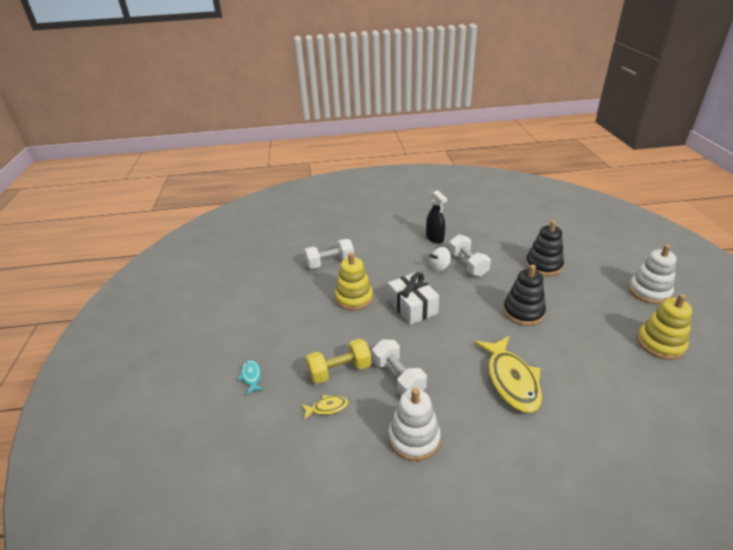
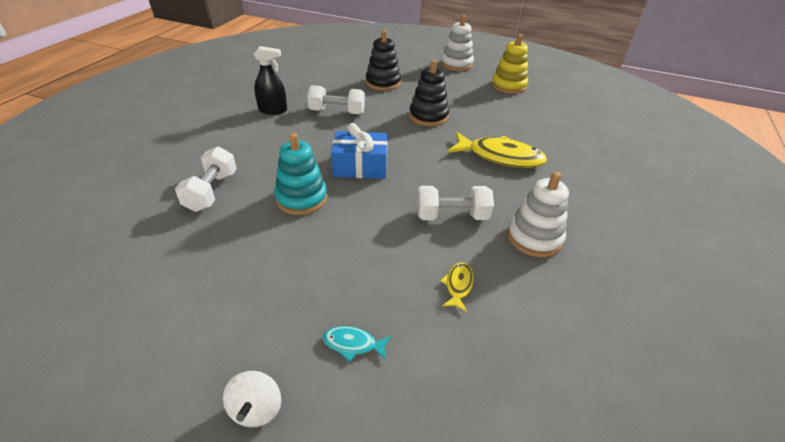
camera: 65 degrees left, 5 degrees up
(340, 370) = (409, 254): yellow dumbbell -> none
(354, 298) = (302, 198): yellow stacking toy -> turquoise stacking toy
(412, 307) = (360, 166): white gift -> blue gift
(439, 267) = (321, 127): white spinning top -> white spinning top (256, 409)

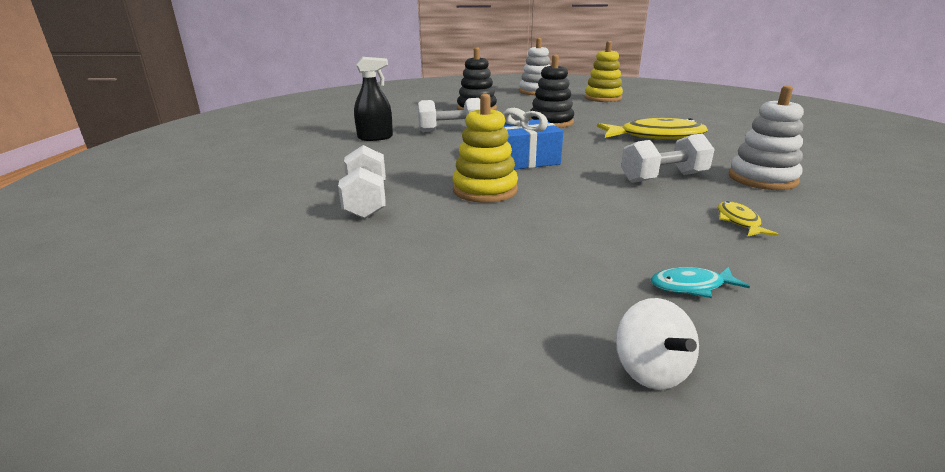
camera: 15 degrees left, 15 degrees down
(302, 198) = (485, 190): turquoise stacking toy -> yellow stacking toy

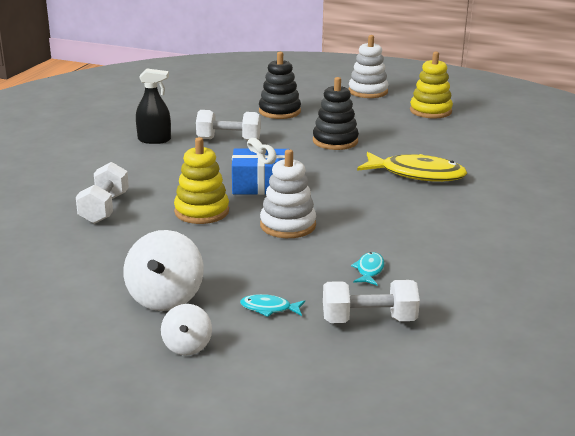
camera: 15 degrees right, 0 degrees up
(540, 297) = (165, 298): none -> white spinning top
(663, 178) = (362, 222): white dumbbell -> white dumbbell (369, 320)
(738, 221) = (369, 270): yellow fish -> turquoise fish
(762, 179) = (449, 236): white stacking toy -> white stacking toy (288, 225)

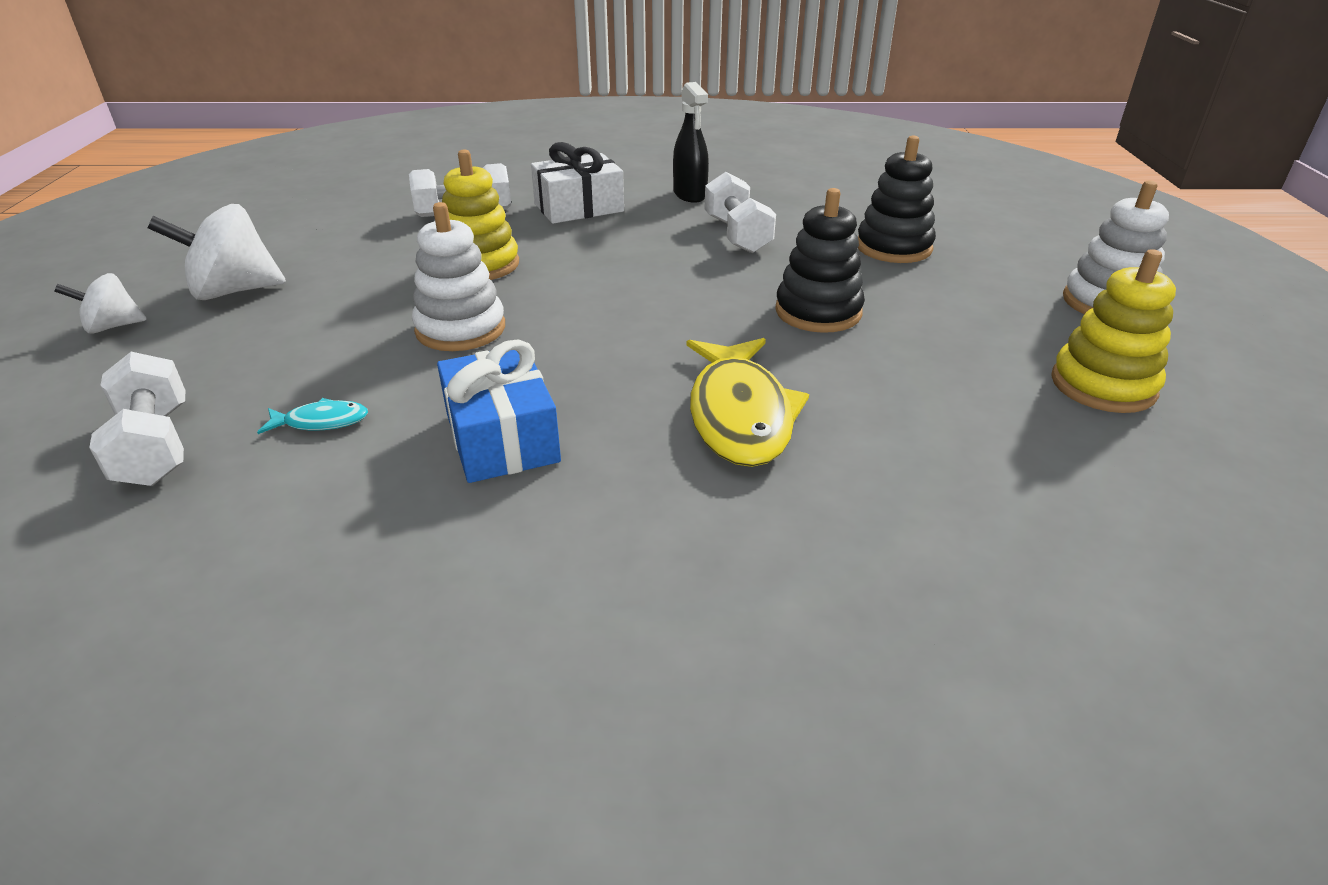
camera: 70 degrees right, 10 degrees up
(138, 172) = (579, 207): none -> white gift
(261, 185) = (590, 286): blue gift -> blue gift (502, 438)
(269, 308) = (201, 360): turquoise fish -> none

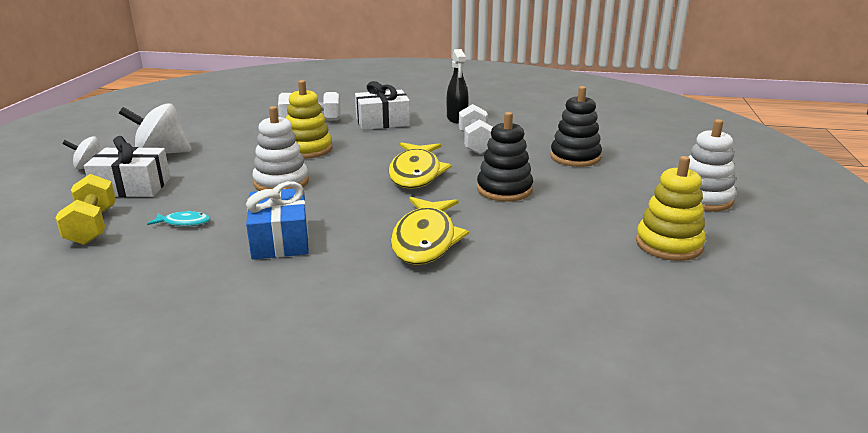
camera: 10 degrees right, 10 degrees down
(156, 446) = (92, 226): white dumbbell -> yellow dumbbell
(203, 360) = (132, 187): none -> white gift
(671, 294) = (416, 173): none -> yellow fish

